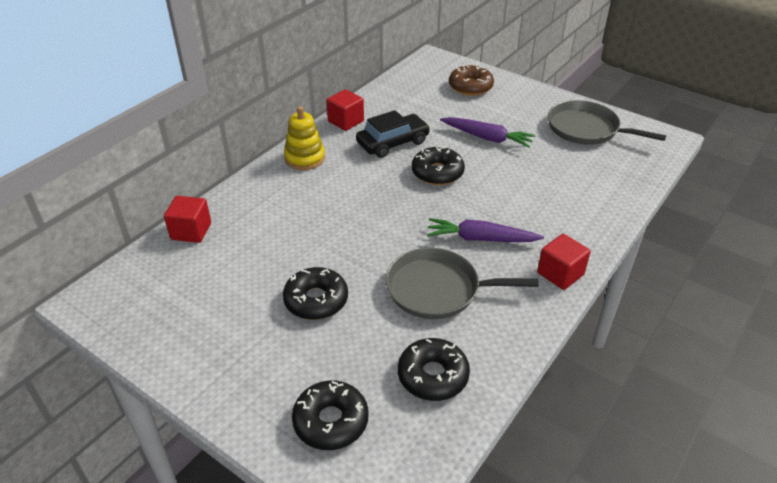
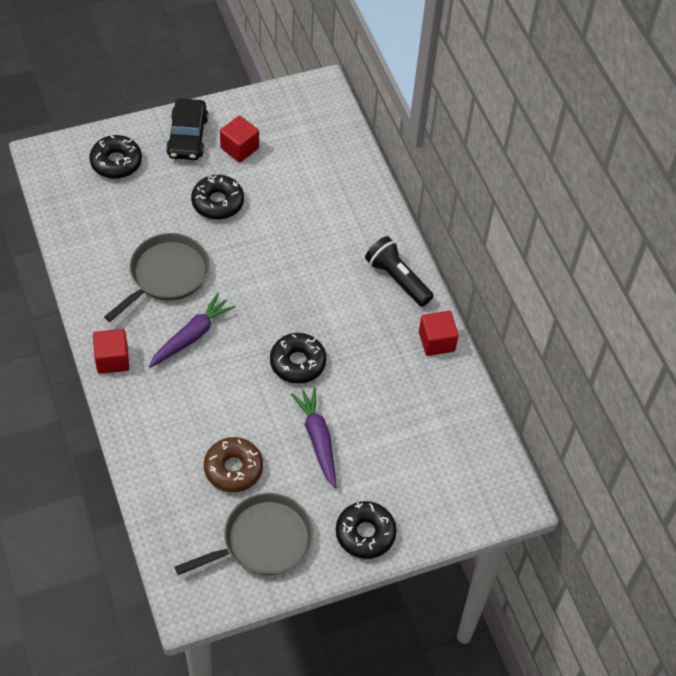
camera: 120 degrees right, 15 degrees up
(191, 231) = (354, 166): red cube -> red cube (239, 148)
(305, 158) = (397, 279): yellow stacking toy -> black flashlight
(393, 143) = (370, 357): black car -> black car (187, 136)
(433, 376) = (100, 226): black donut -> black donut (365, 533)
(470, 87) = (422, 494): brown donut -> brown donut (233, 469)
(487, 138) = (318, 439): purple carrot -> purple carrot turned 105 degrees clockwise

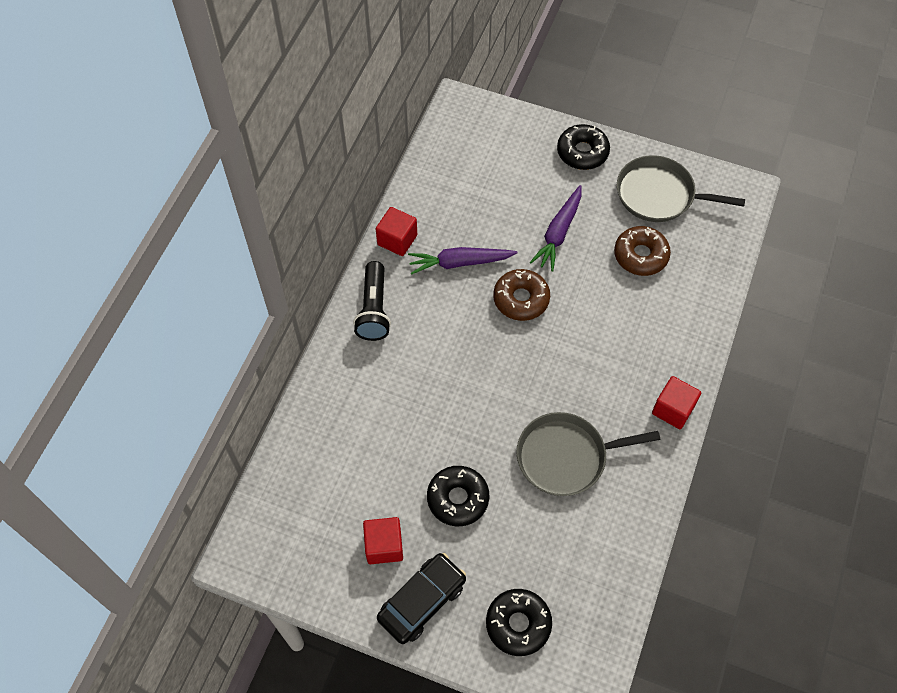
camera: 135 degrees left, 5 degrees up
(192, 336) = (589, 382): purple carrot -> purple carrot (459, 263)
(297, 363) = (521, 299): black donut -> brown donut

